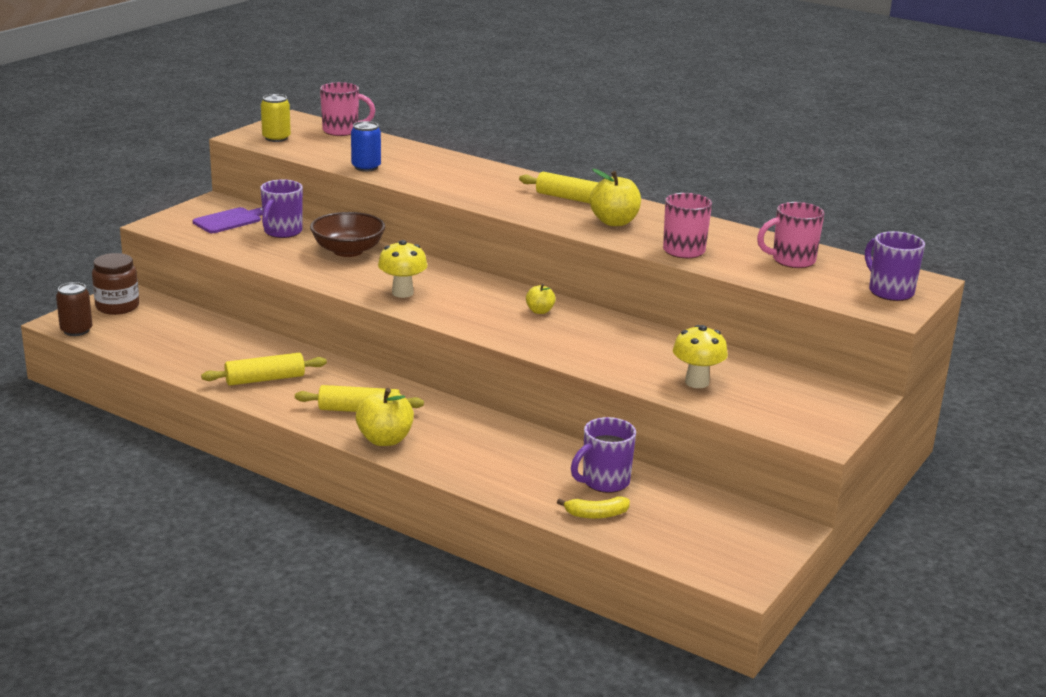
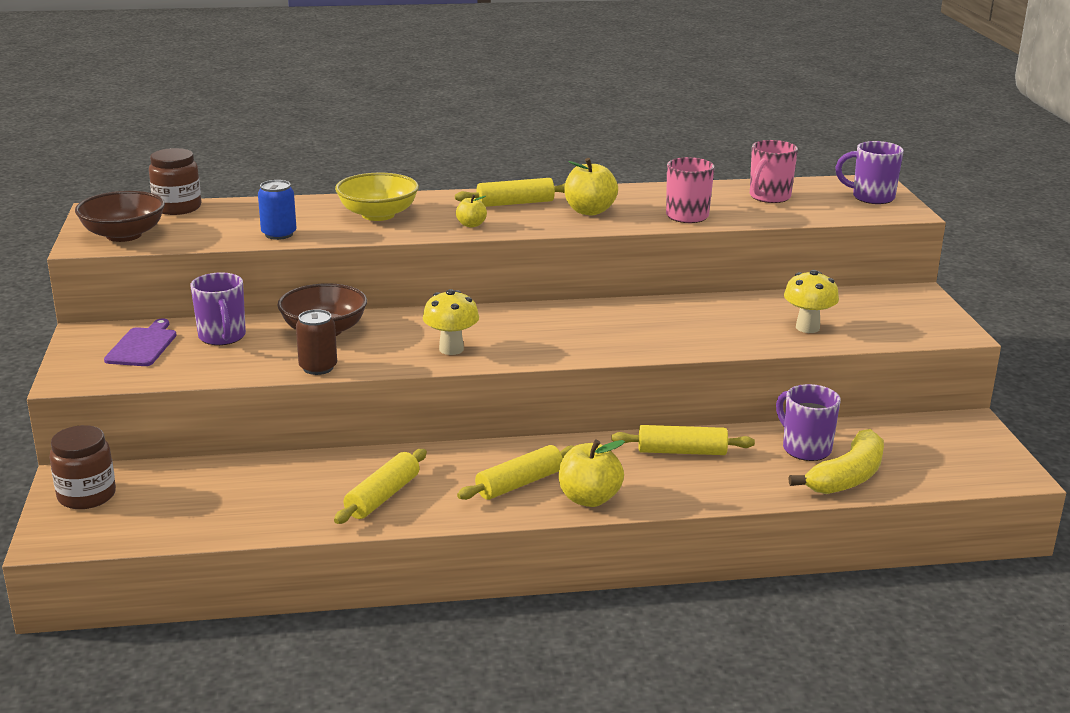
camera: 40 degrees left, 0 degrees up
(76, 330) = (86, 541): brown can -> brown can (318, 368)
(276, 138) = (124, 235): yellow can -> brown bowl
(342, 131) = (177, 208): pink mug -> brown jar
(456, 175) = (378, 215): none -> yellow bowl
(507, 441) = (682, 452): none -> yellow rolling pin
(540, 311) = (591, 319): yellow apple -> yellow apple (471, 225)
(596, 514) = (847, 477): yellow banana -> yellow banana, size x1.81
(604, 482) = (805, 448): purple mug -> purple mug turned 135 degrees clockwise

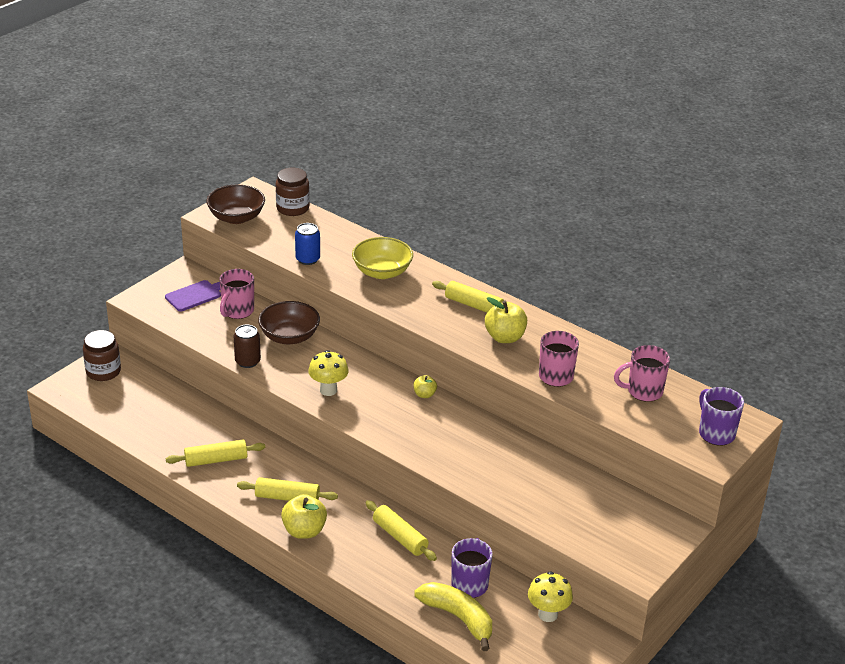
camera: 45 degrees right, 10 degrees up
(222, 337) = (237, 311): purple mug -> pink mug
(471, 225) = (417, 309): yellow apple -> yellow apple (424, 394)
(807, 328) = (550, 504): yellow mushroom -> yellow mushroom (547, 614)
(847, 477) = (458, 618): yellow banana -> yellow banana turned 135 degrees counterclockwise

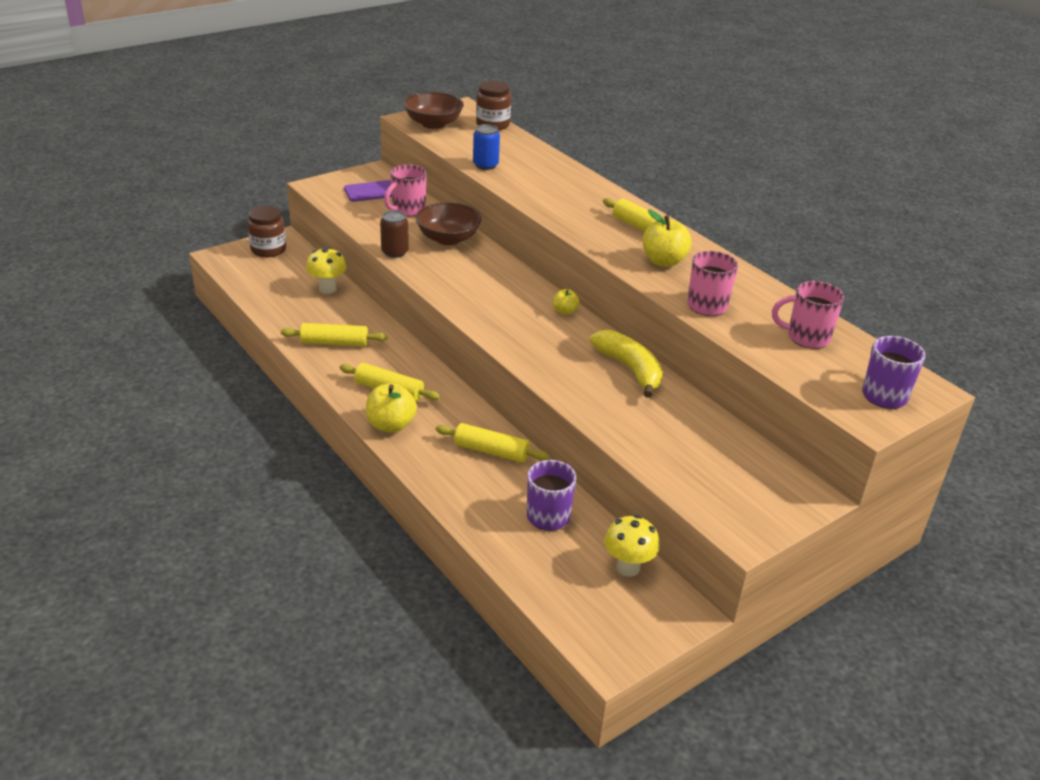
camera: 15 degrees right, 0 degrees up
(328, 390) = (464, 290): yellow mushroom -> yellow mushroom (327, 289)
(382, 272) = (557, 186): yellow bowl -> none
(400, 537) = (491, 451): yellow rolling pin -> yellow rolling pin turned 45 degrees counterclockwise
(458, 618) = (520, 548): yellow banana -> yellow banana (630, 369)

